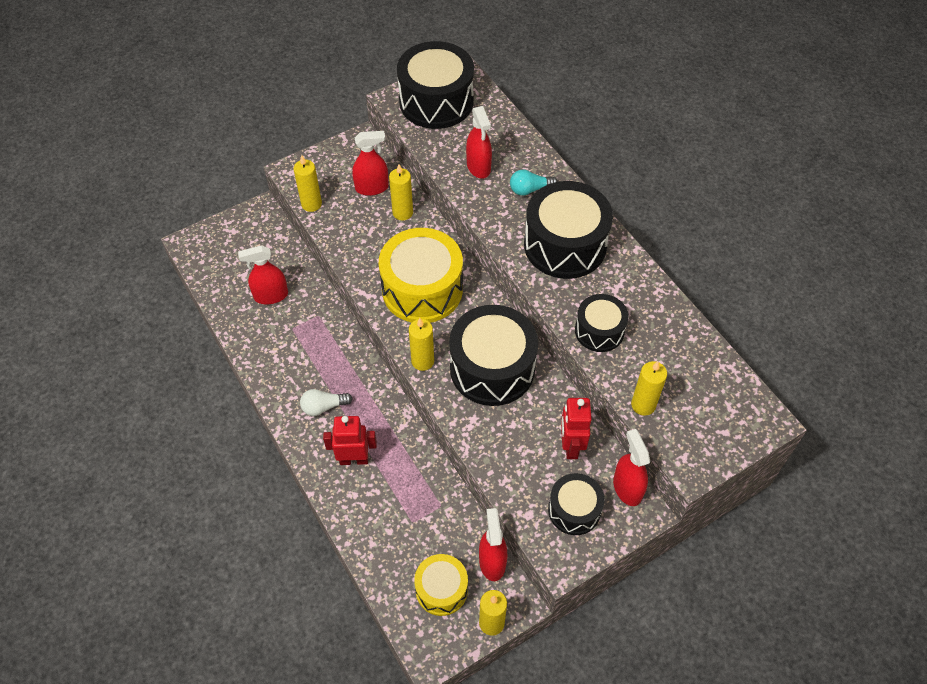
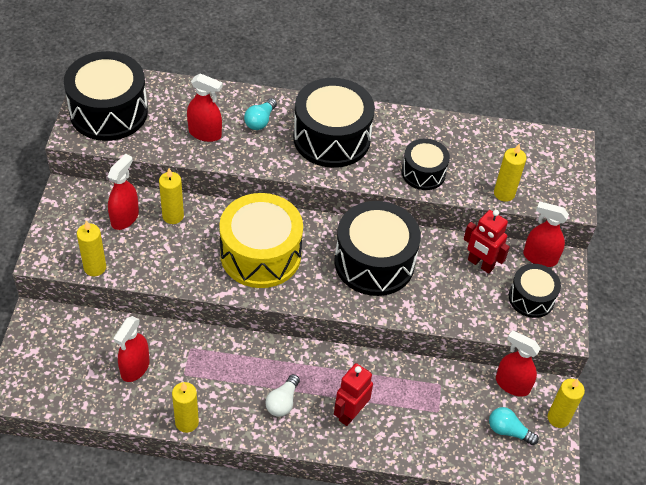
camera: 55 degrees left, 5 degrees down
(422, 361) = (326, 299): yellow candle -> yellow candle (187, 422)
(441, 589) = (508, 431): yellow drum -> turquoise light bulb

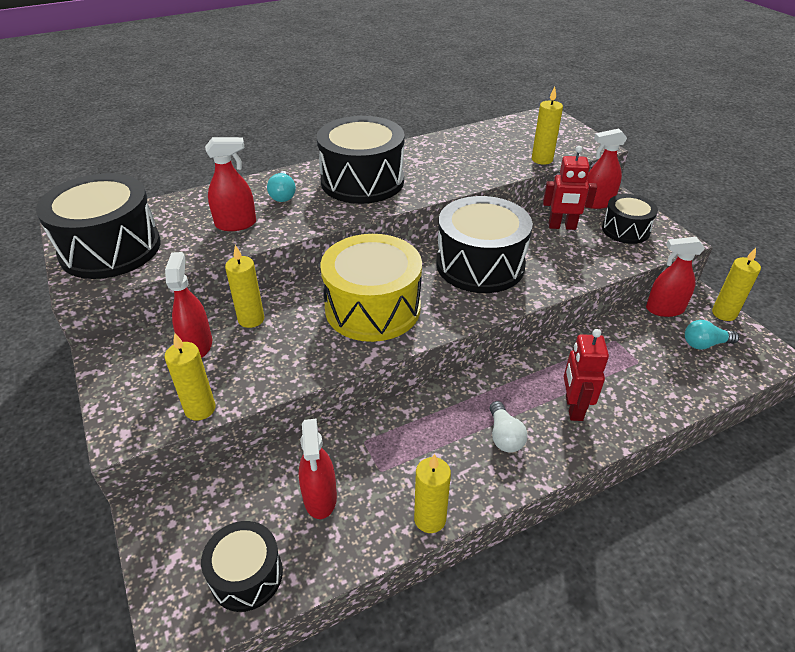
camera: 30 degrees left, 10 degrees down
(423, 173) = (465, 172): black drum -> black drum (246, 575)

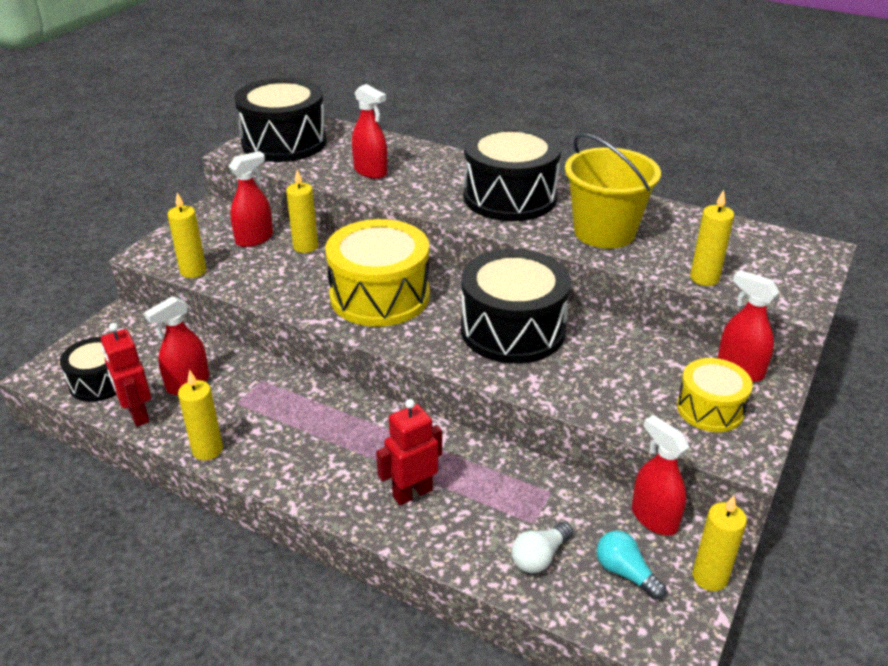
camera: 55 degrees right, 5 degrees down
(283, 195) = (437, 172): turquoise light bulb -> none
(452, 167) = (604, 232): none -> yellow bucket
(504, 436) = (334, 459): white light bulb -> white light bulb (539, 557)
(562, 226) = (652, 359): red robot -> red robot (137, 414)
(625, 230) = (710, 409): black drum -> yellow drum

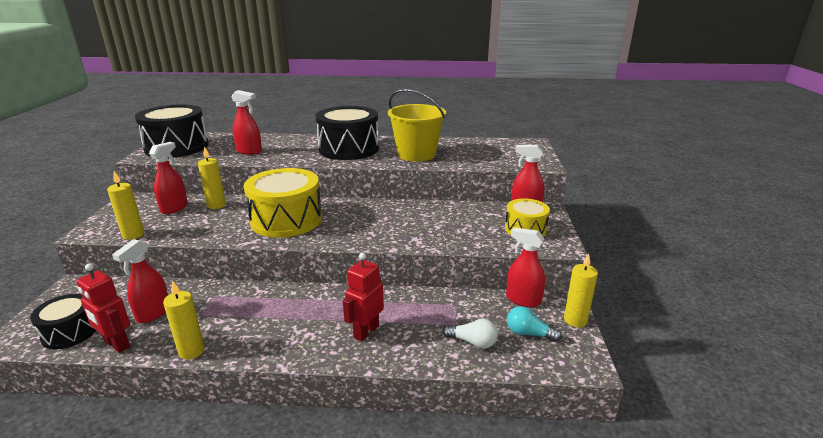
camera: 25 degrees left, 10 degrees down
(512, 330) = (385, 218): black drum -> none
(539, 557) = (473, 342): white light bulb -> white light bulb turned 90 degrees counterclockwise
(704, 278) = (487, 163): yellow candle -> none

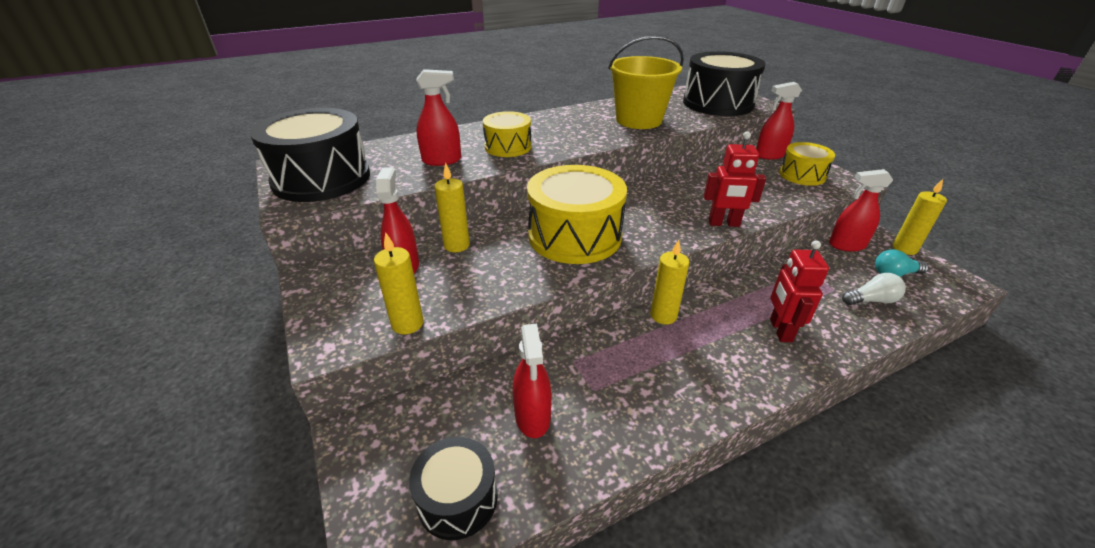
camera: 30 degrees left, 10 degrees up
(117, 344) = (550, 480): red robot -> red robot (724, 223)
(191, 351) = (652, 438): yellow candle -> yellow candle (663, 315)
(299, 152) = (508, 147): none -> yellow drum
(349, 149) = (557, 130): black drum -> black drum (718, 103)

